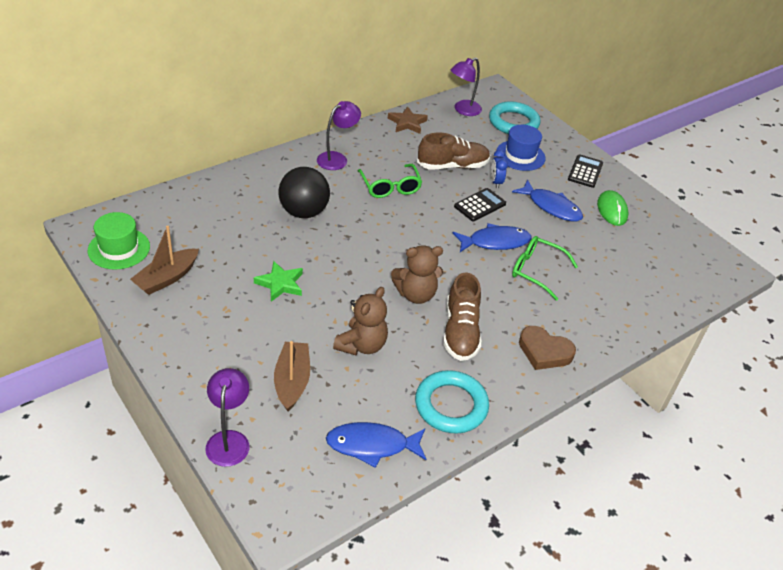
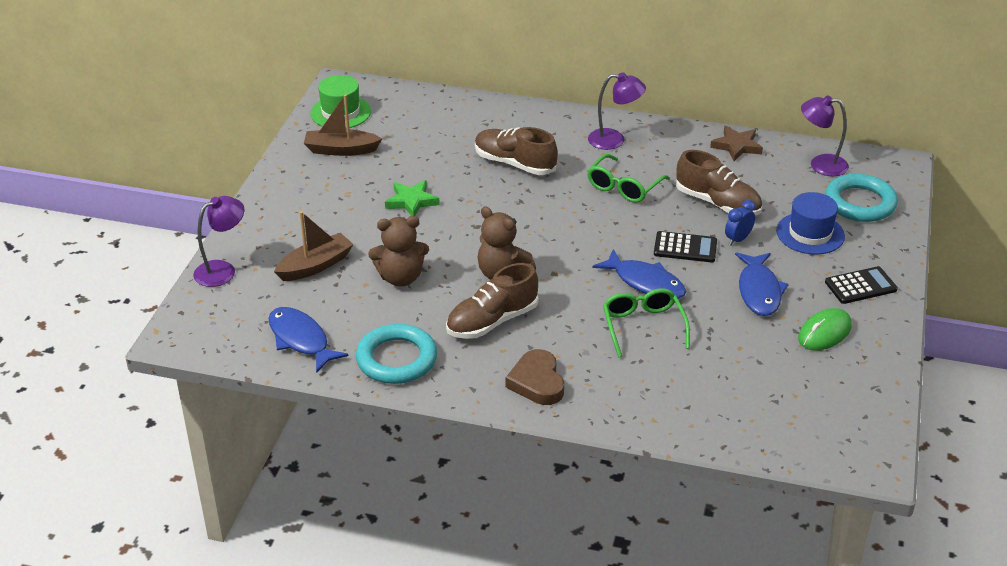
camera: 55 degrees right, 5 degrees down
(303, 212) = (514, 164): black ball -> brown shoe

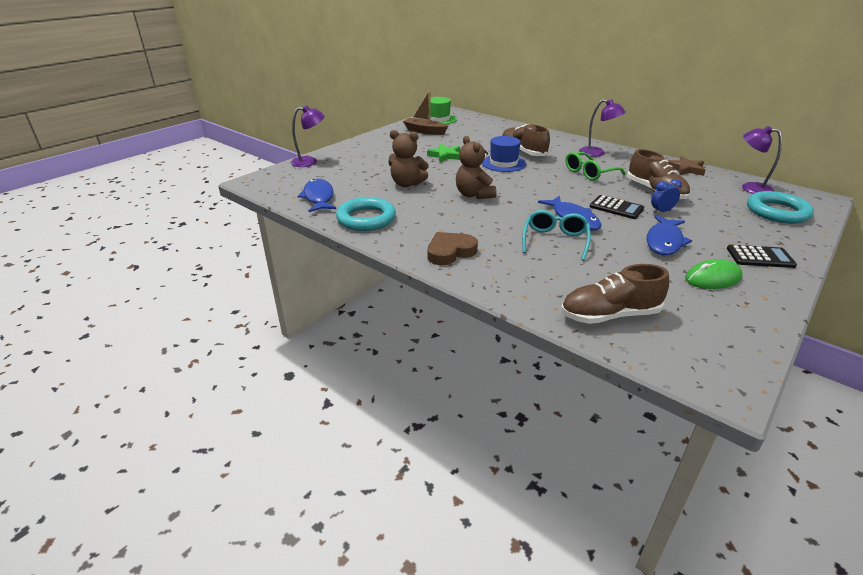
camera: 25 degrees right, 5 degrees down
(315, 266) = (362, 170): brown boat -> none
(492, 321) = (446, 215): brown shoe -> brown shoe (609, 315)
(537, 382) = (450, 252): brown heart -> brown heart turned 45 degrees clockwise
(643, 327) = (555, 241): green glasses -> turquoise glasses
(810, 233) = (725, 219): blue hat -> blue hat (503, 163)

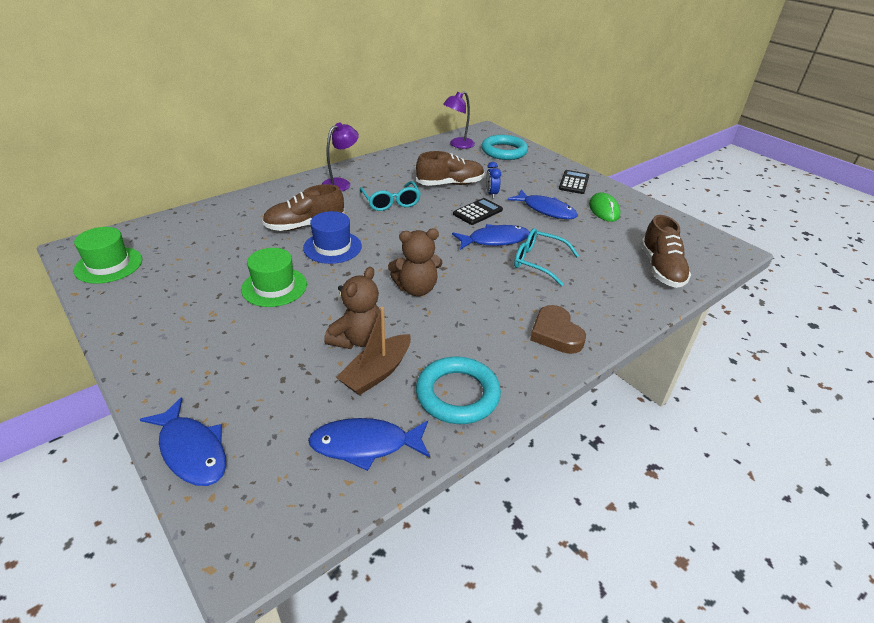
camera: 80 degrees left, 5 degrees up
(310, 162) = (192, 450): purple lamp -> blue fish
(425, 131) = (153, 288): brown boat -> brown boat (377, 372)
(445, 155) = (274, 287): green star -> green hat
(589, 173) = (391, 202): green glasses -> turquoise glasses
(685, 169) = (407, 156): brown star -> none

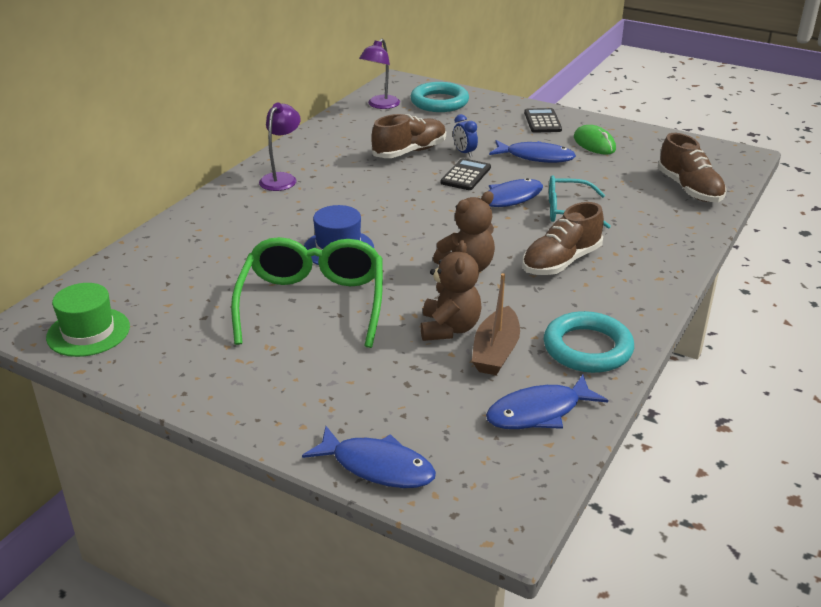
camera: 20 degrees left, 5 degrees down
(274, 287) = (312, 304): green hat -> green glasses
(305, 225) = (284, 234): brown shoe -> brown shoe (561, 262)
(391, 202) = (360, 186): turquoise glasses -> none
(555, 334) = (635, 273): brown heart -> none

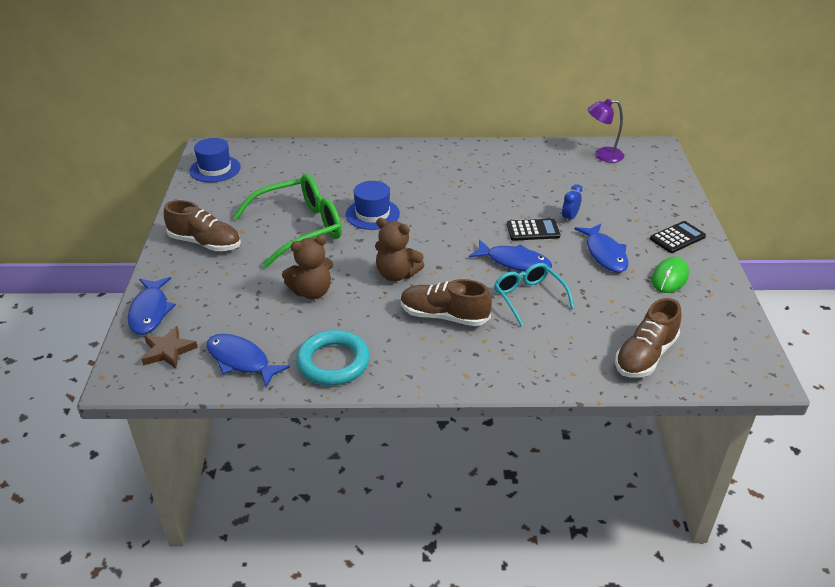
camera: 60 degrees right, 5 degrees up
(88, 332) = (215, 169): green hat -> blue hat
(281, 178) = (442, 159): purple lamp -> none
(409, 152) = (541, 194): brown shoe -> brown shoe (205, 243)
(439, 102) = (644, 178): turquoise ring -> none
(476, 468) = (168, 351): none -> brown star
(496, 351) = (298, 320): brown boat -> none

